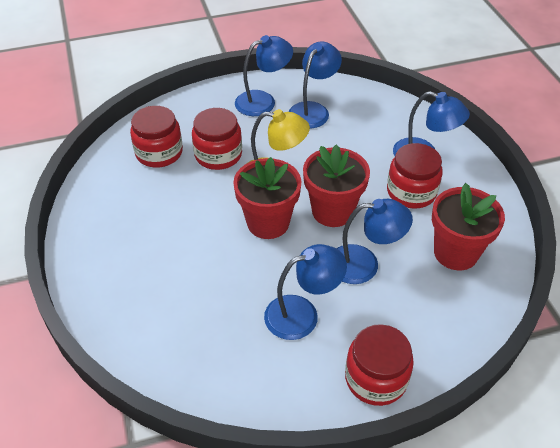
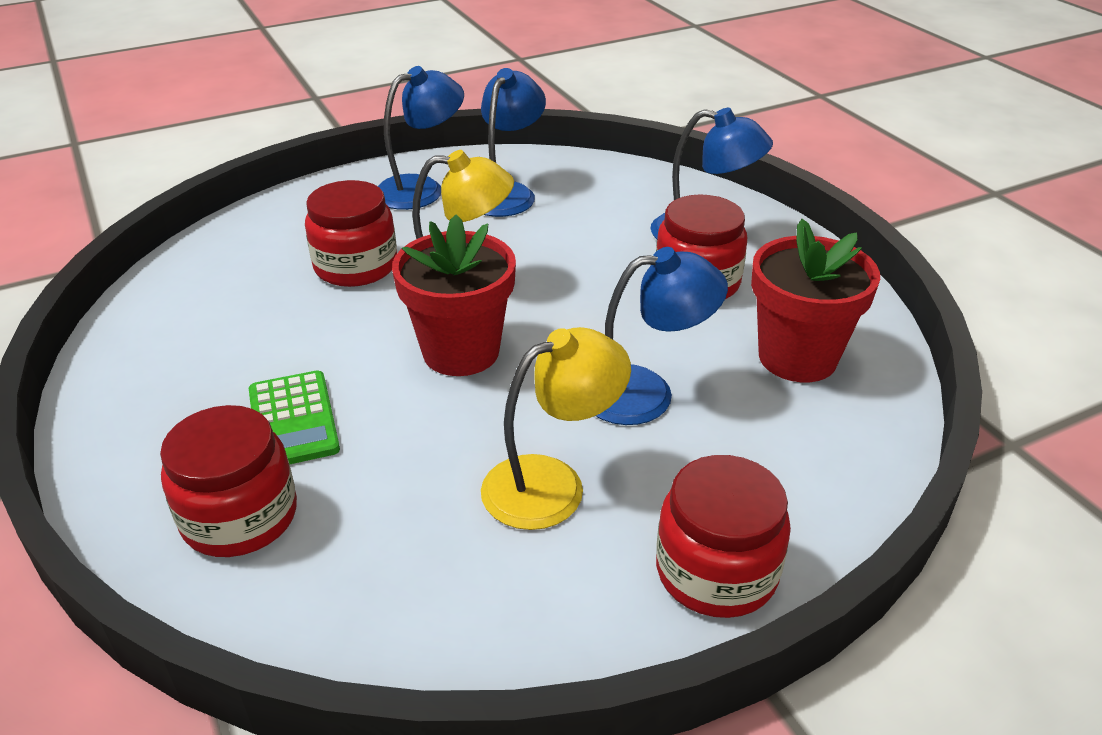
camera: 10 degrees left, 10 degrees down
(159, 153) = (249, 273): red jar -> red jar (240, 517)
(174, 255) = (293, 420): none -> green calculator
(302, 314) = (552, 484): blue lamp -> yellow lamp
(332, 211) = (571, 323): red flower pot -> none

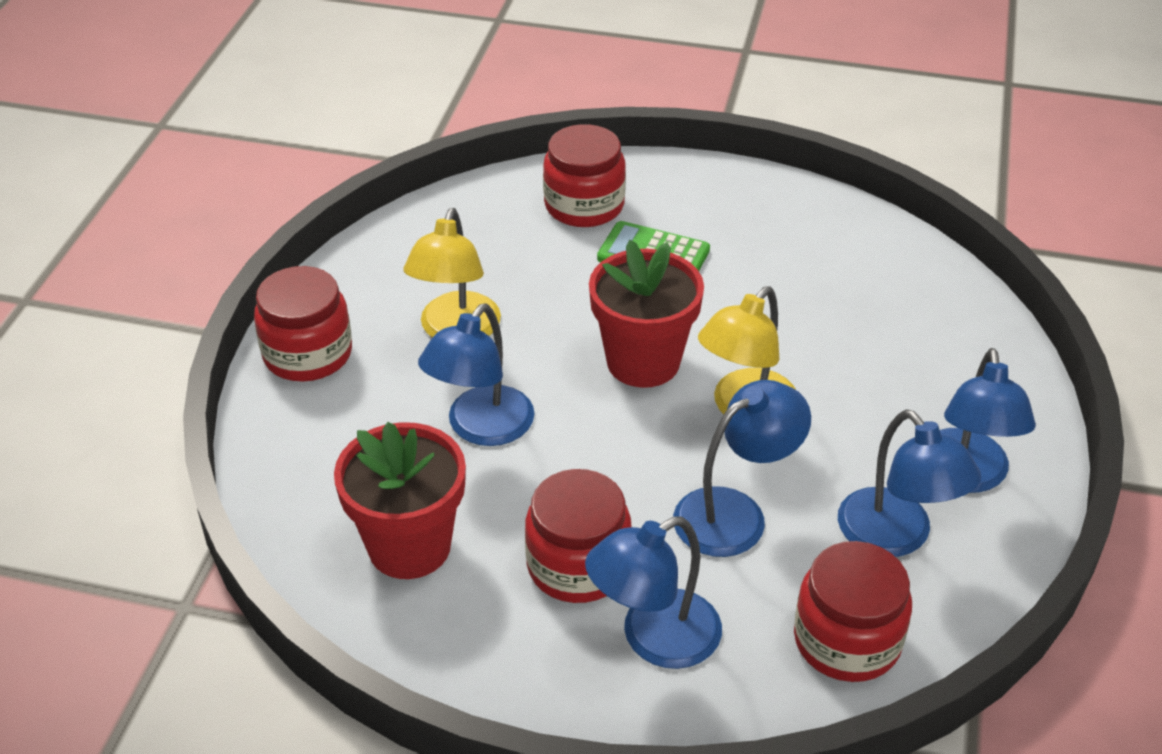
camera: 130 degrees right, 5 degrees up
(356, 266) = (839, 363): red jar -> red jar (847, 640)
(565, 248) = (735, 513): none -> blue lamp

